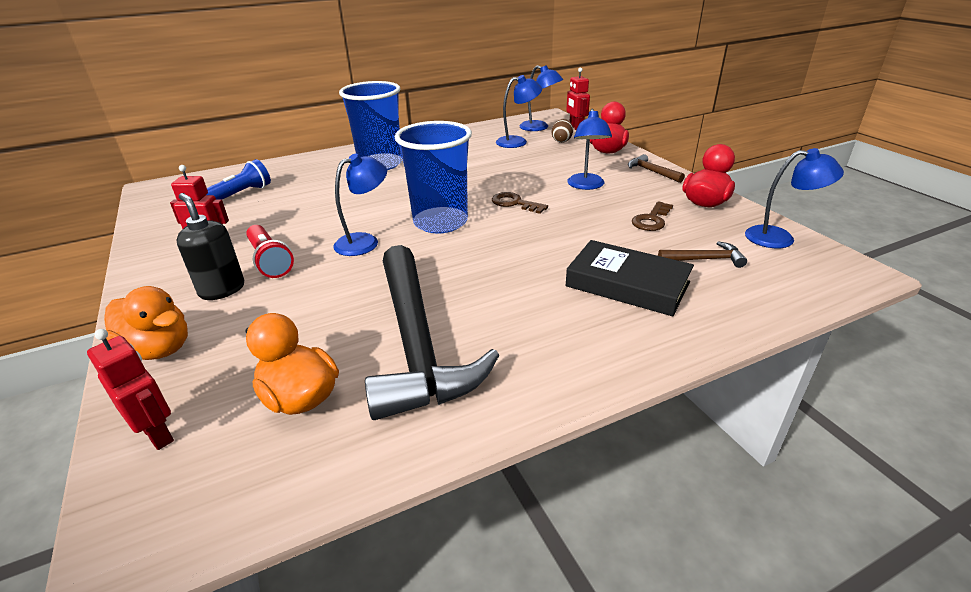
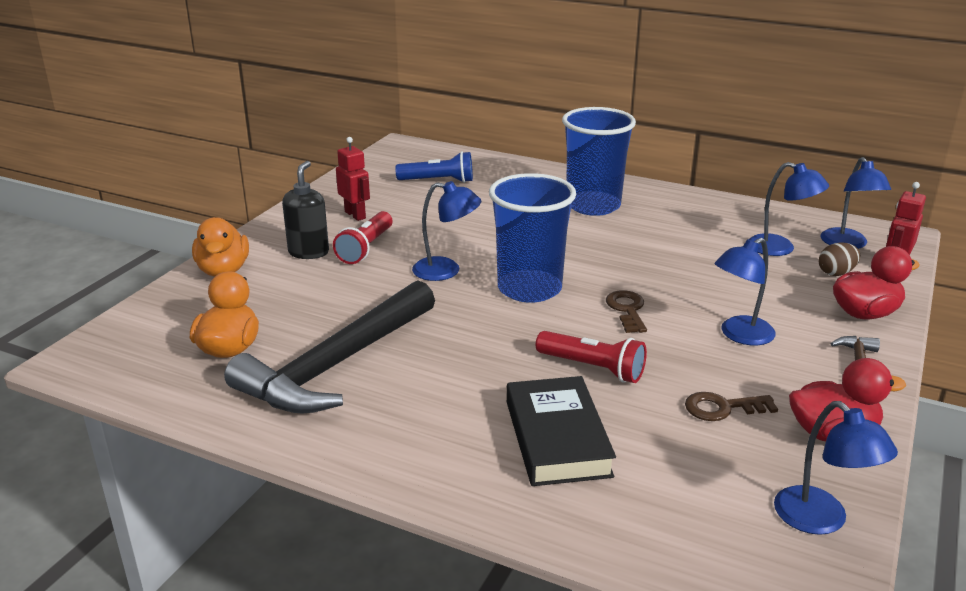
camera: 50 degrees right, 5 degrees down
(158, 434) = (154, 318): red robot -> none
(563, 240) = (592, 368): none -> red flashlight
(705, 259) = (680, 474): brown hammer -> none

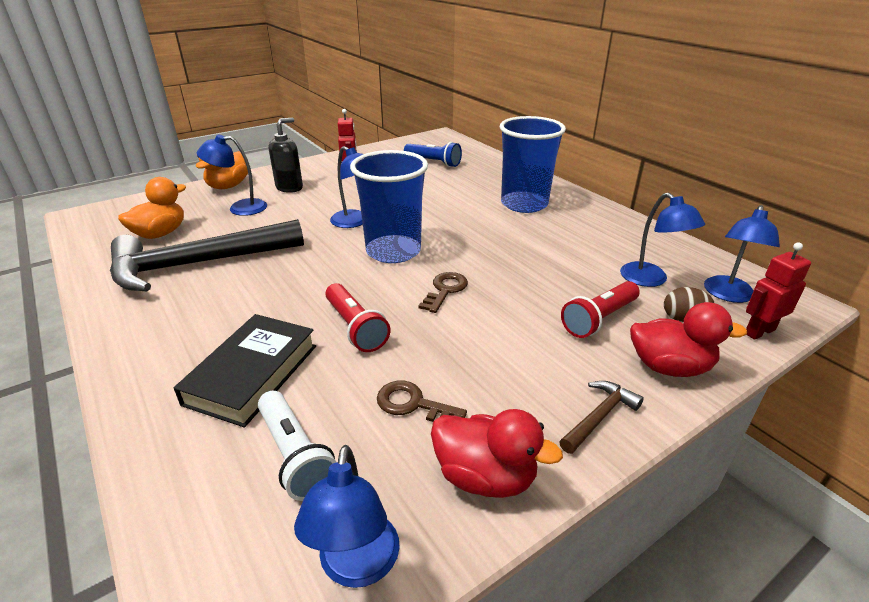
camera: 30 degrees right, 5 degrees up
(365, 248) = (326, 194): red flashlight -> red flashlight (599, 319)
(684, 478) = (295, 455): none -> white flashlight
(739, 335) = (514, 344): blue lamp -> blue lamp (240, 208)

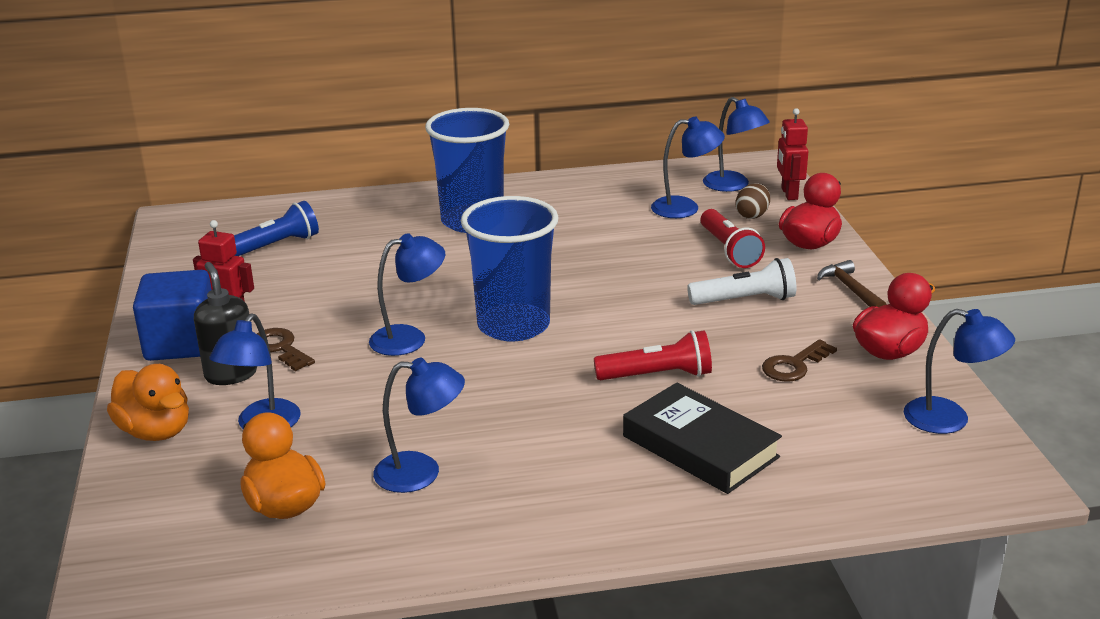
camera: 65 degrees left, 5 degrees down
(197, 264) = (421, 473): black hammer -> blue lamp
(295, 455) = (829, 433): white flashlight -> white flashlight (745, 300)
(315, 169) = (181, 343): none -> blue cube
(445, 290) = (624, 312): brown key -> brown key (280, 348)

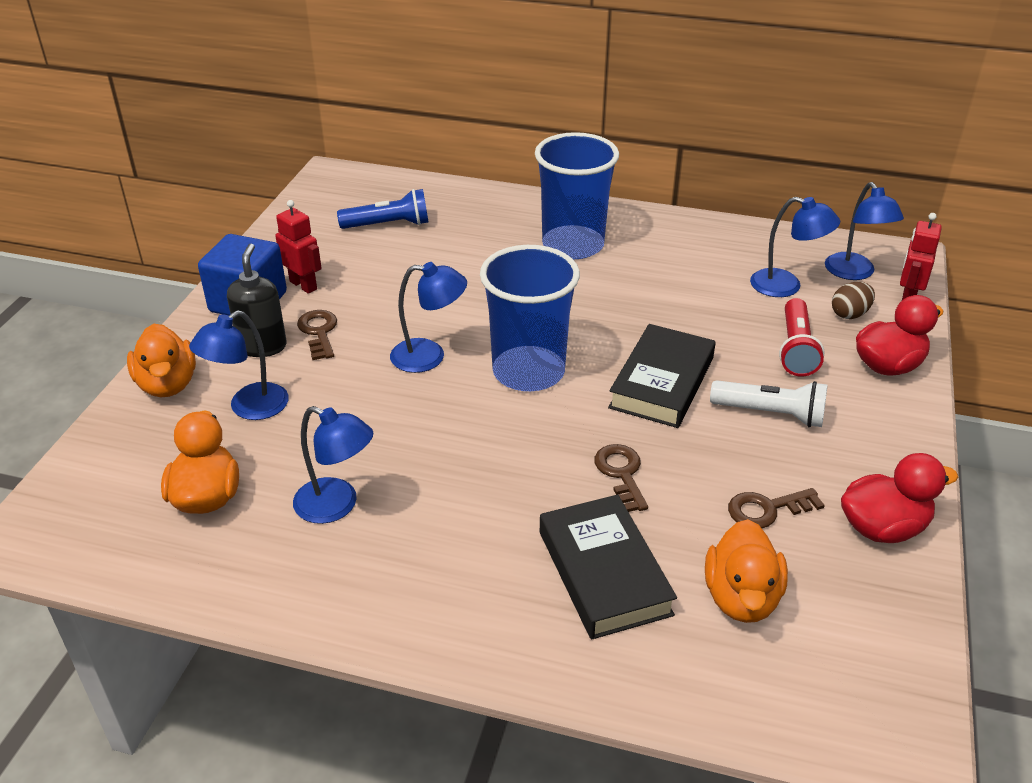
camera: 25 degrees right, 10 degrees up
(638, 302) = (662, 382): none -> black book
(657, 376) = (621, 474): red flashlight -> brown key
(821, 429) = (741, 597): none -> orange duck
(850, 289) = (893, 435): brown hammer -> none
(950, 419) = (891, 639): blue lamp -> none

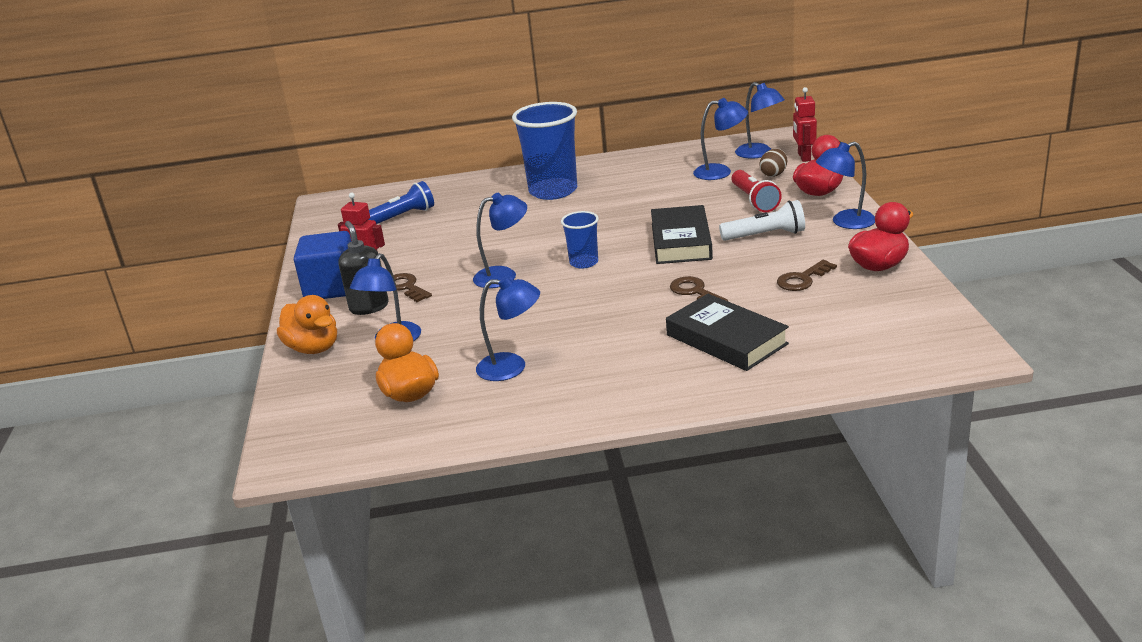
camera: 20 degrees left, 10 degrees down
(528, 372) = (584, 262): blue cup -> blue cup, size x0.51
(741, 597) = (822, 322): orange duck -> none
(888, 432) = (845, 222): none -> blue lamp

